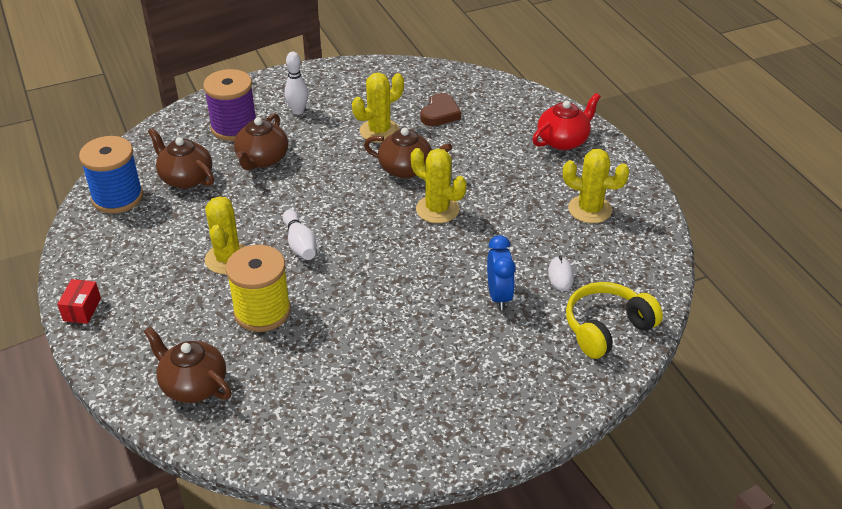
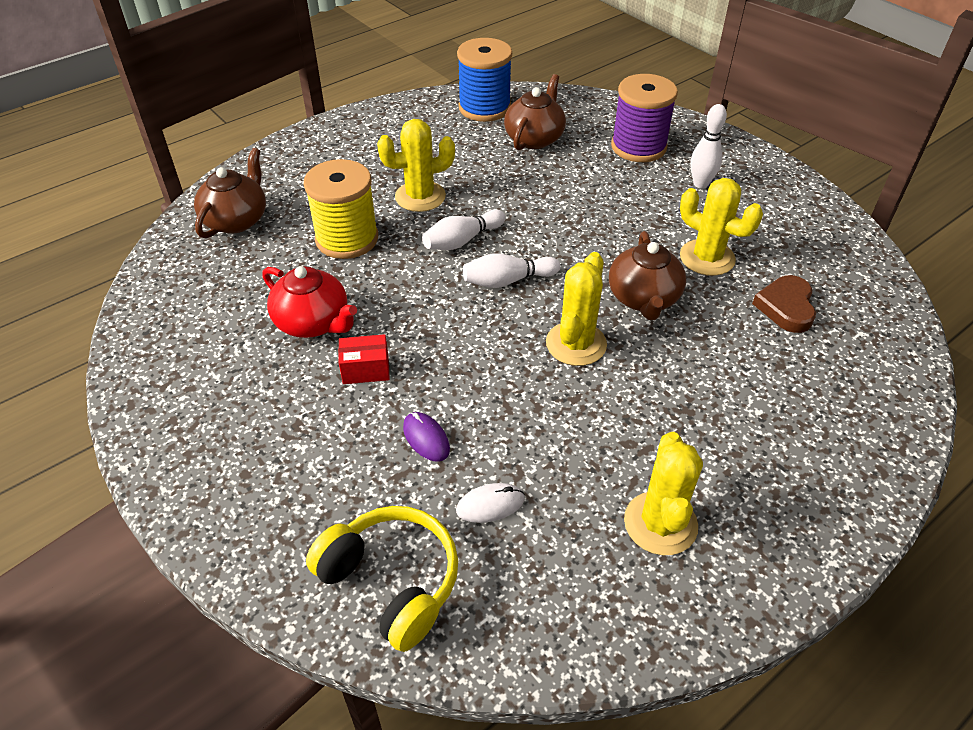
camera: 75 degrees right, 5 degrees up
(82, 309) = (324, 132): red box -> red box (366, 370)
(262, 159) = (594, 179): brown teapot -> none
(359, 228) = (508, 281): none -> white bowling pin
(440, 113) = (786, 307): brown heart -> brown heart turned 90 degrees clockwise
(499, 296) = (426, 438): blue clock -> purple mouse
(563, 140) = (819, 462): red teapot -> red teapot (313, 322)

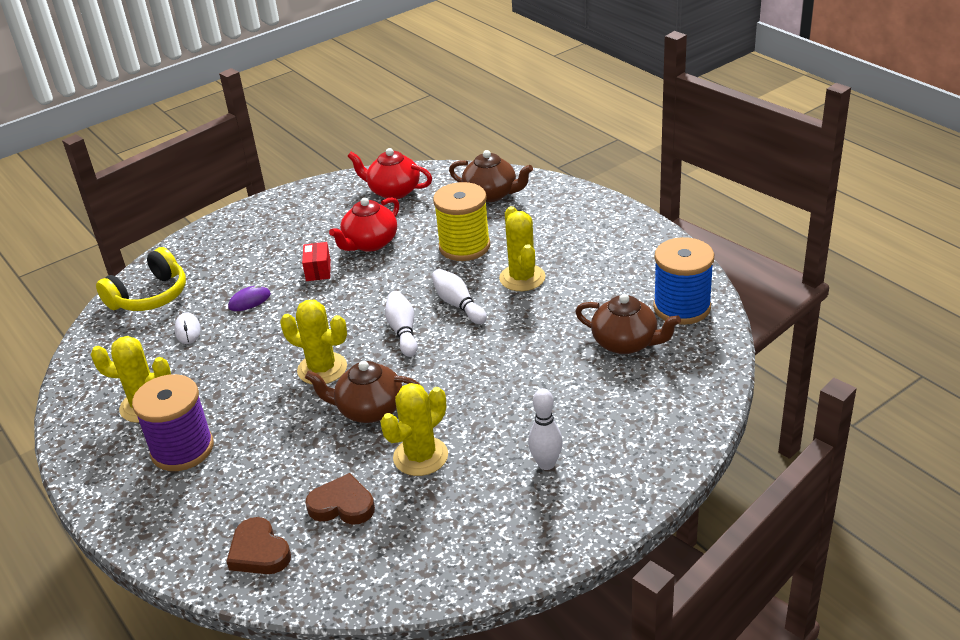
camera: 95 degrees right, 10 degrees down
(186, 308) = (393, 191): none -> red teapot
(638, 147) = (616, 419): purple spool -> purple spool (182, 449)
(867, 363) = (259, 552): none -> brown heart

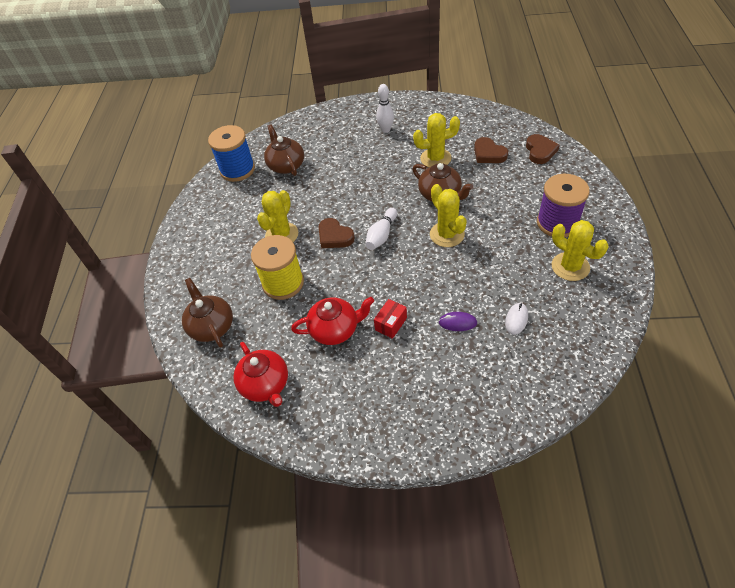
camera: 140 degrees left, 15 degrees up
(150, 296) = (532, 380): yellow headphones -> none
(458, 305) = (334, 236): white bowling pin -> brown heart

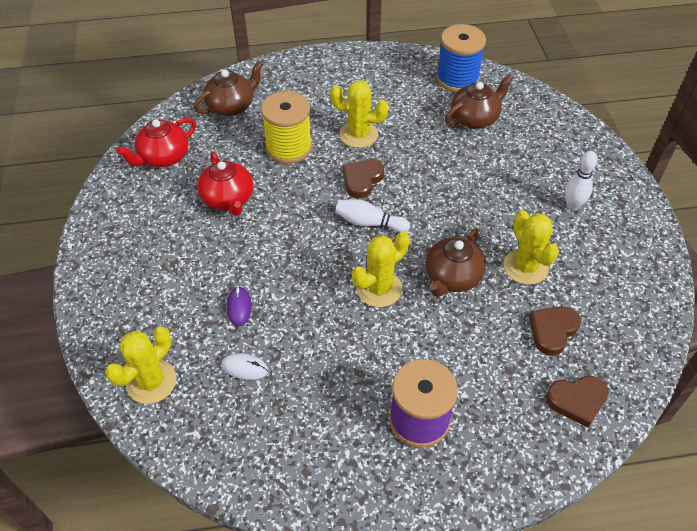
camera: 75 degrees right, 0 degrees up
(391, 324) = (236, 245): red box -> none
(570, 267) = (336, 433): yellow cactus -> yellow cactus (151, 382)

